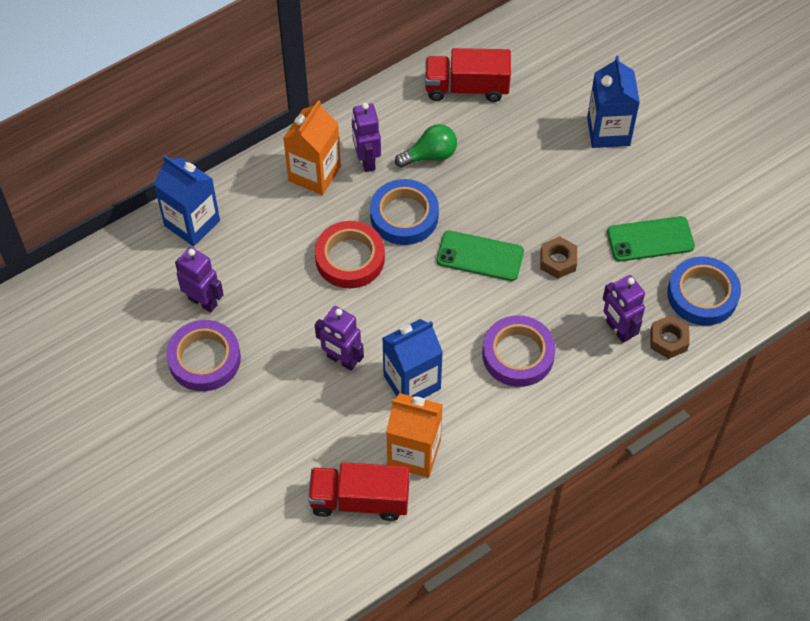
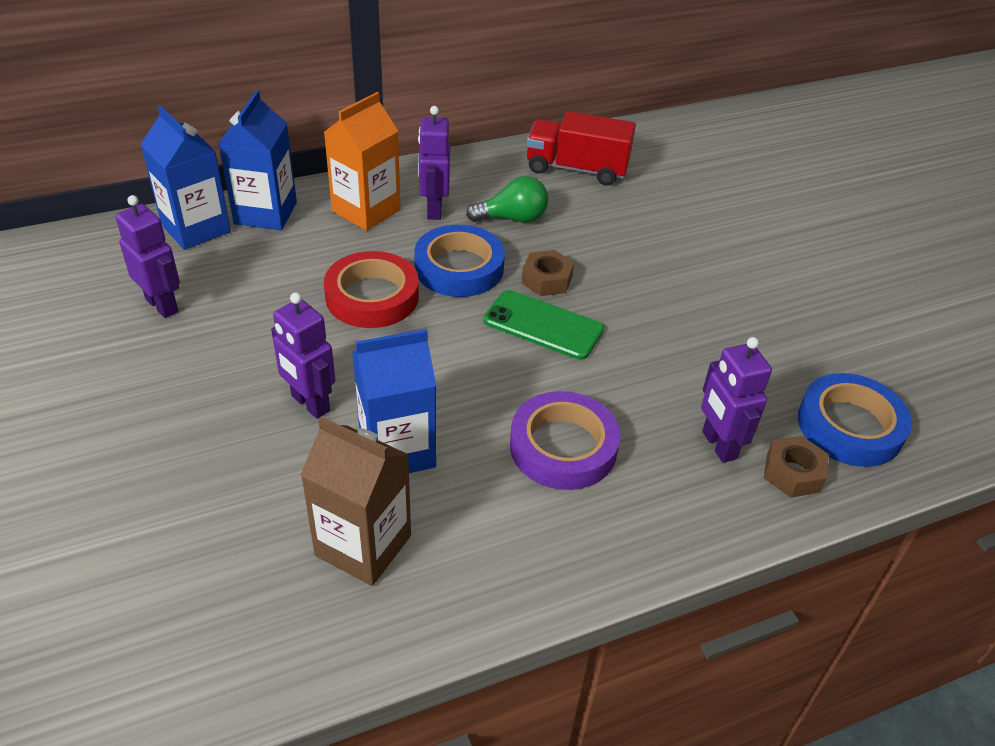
camera: 10 degrees right, 15 degrees down
(204, 359) = (126, 366): purple tape -> none
(359, 500) = (250, 596): red truck -> none
(414, 453) = (363, 545): orange carton -> brown carton
(558, 261) = (647, 349): brown nut -> brown nut (546, 280)
(608, 131) = (741, 234): blue carton -> blue carton (265, 213)
(650, 239) = (781, 349): green phone -> none

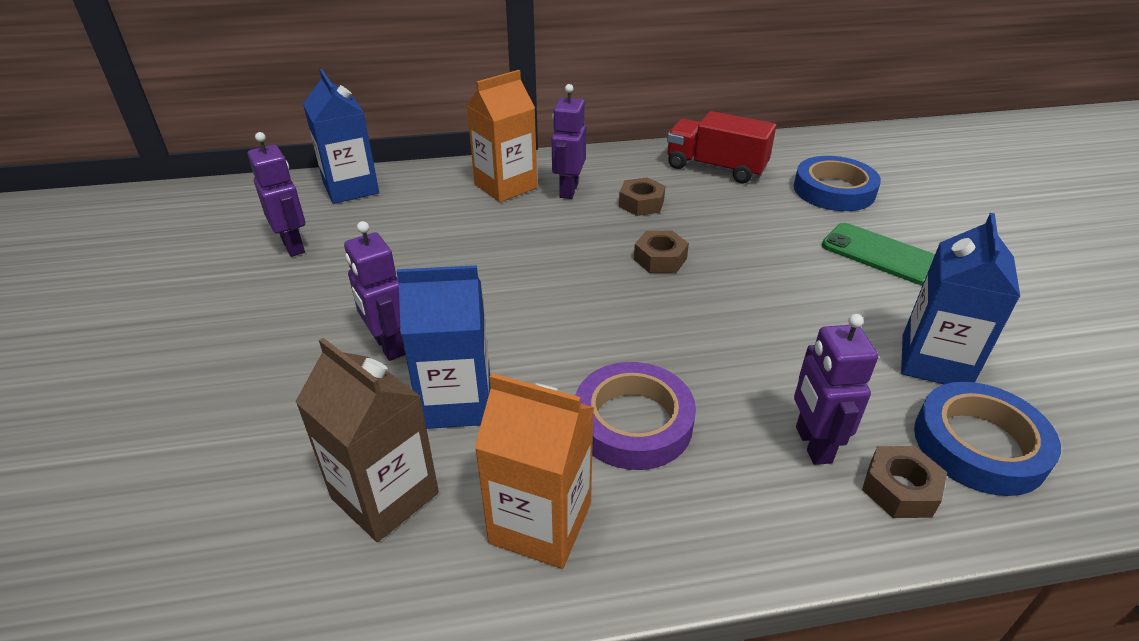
camera: 15 degrees right, 5 degrees down
(265, 213) = (415, 181): blue carton -> blue carton (935, 362)
(372, 296) = (484, 257): red tape -> none
(459, 268) = (576, 240): blue tape -> blue tape (834, 190)
(508, 547) = (540, 523): none -> orange carton
(512, 218) = (641, 203): green light bulb -> brown nut
(543, 325) = (645, 299): green phone -> green phone (880, 254)

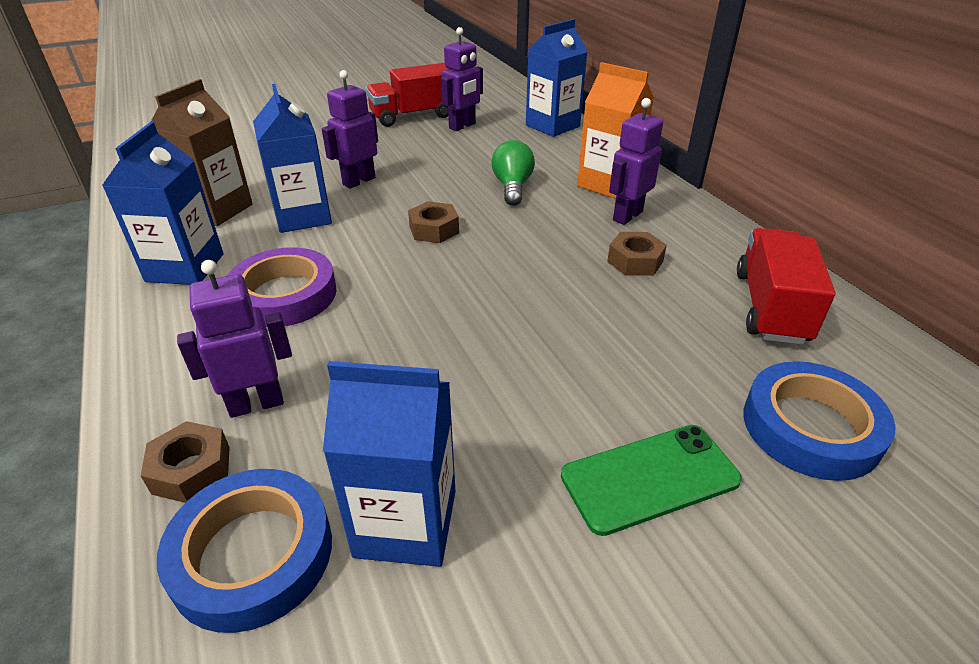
camera: 75 degrees right, 0 degrees up
(221, 280) = (413, 116): none -> red truck
(478, 238) = (512, 187): none -> green light bulb
(540, 523) = (185, 267): orange carton -> blue carton
(568, 190) = (627, 216): purple robot -> purple robot turned 45 degrees counterclockwise
(660, 259) = (531, 284): brown nut -> brown nut (434, 229)
(880, 254) = (650, 478): green phone -> green phone turned 45 degrees clockwise

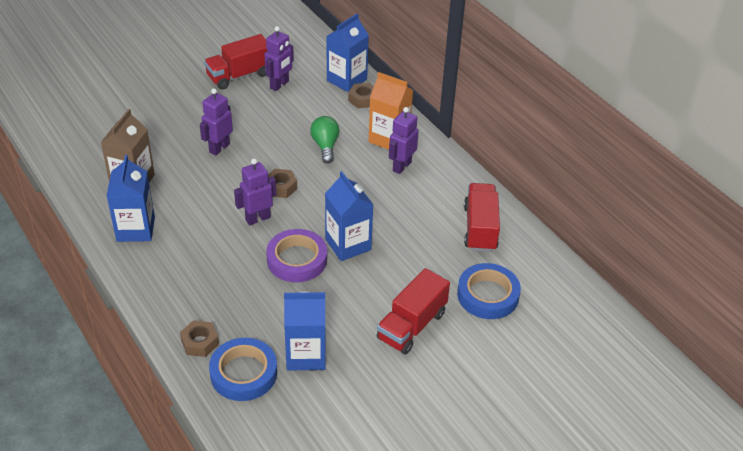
camera: 10 degrees left, 5 degrees up
(256, 404) = (216, 308): purple robot -> purple robot (257, 218)
(284, 295) = (205, 243): purple tape -> purple tape (297, 260)
(303, 216) = (192, 183): blue carton -> blue carton (348, 244)
(635, 261) = (406, 202): brown nut -> brown nut (363, 99)
(650, 478) = (411, 326): green phone -> red truck

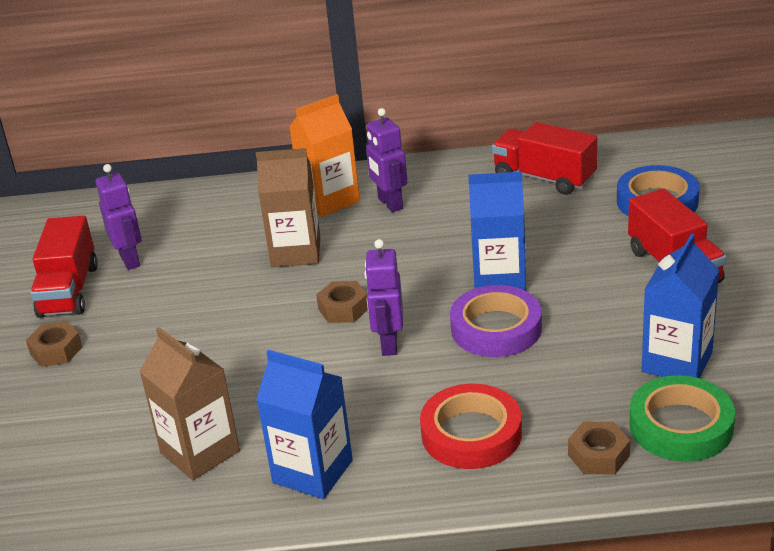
camera: 55 degrees left, 10 degrees down
(194, 281) = (471, 433): none -> red tape
(219, 148) = (209, 346): purple robot -> none
(243, 373) = (681, 426): blue tape -> green tape
(325, 146) = (296, 252): green light bulb -> brown carton
(346, 80) = (182, 203): blue carton -> none
(363, 99) = (234, 201): brown nut -> brown nut (56, 351)

